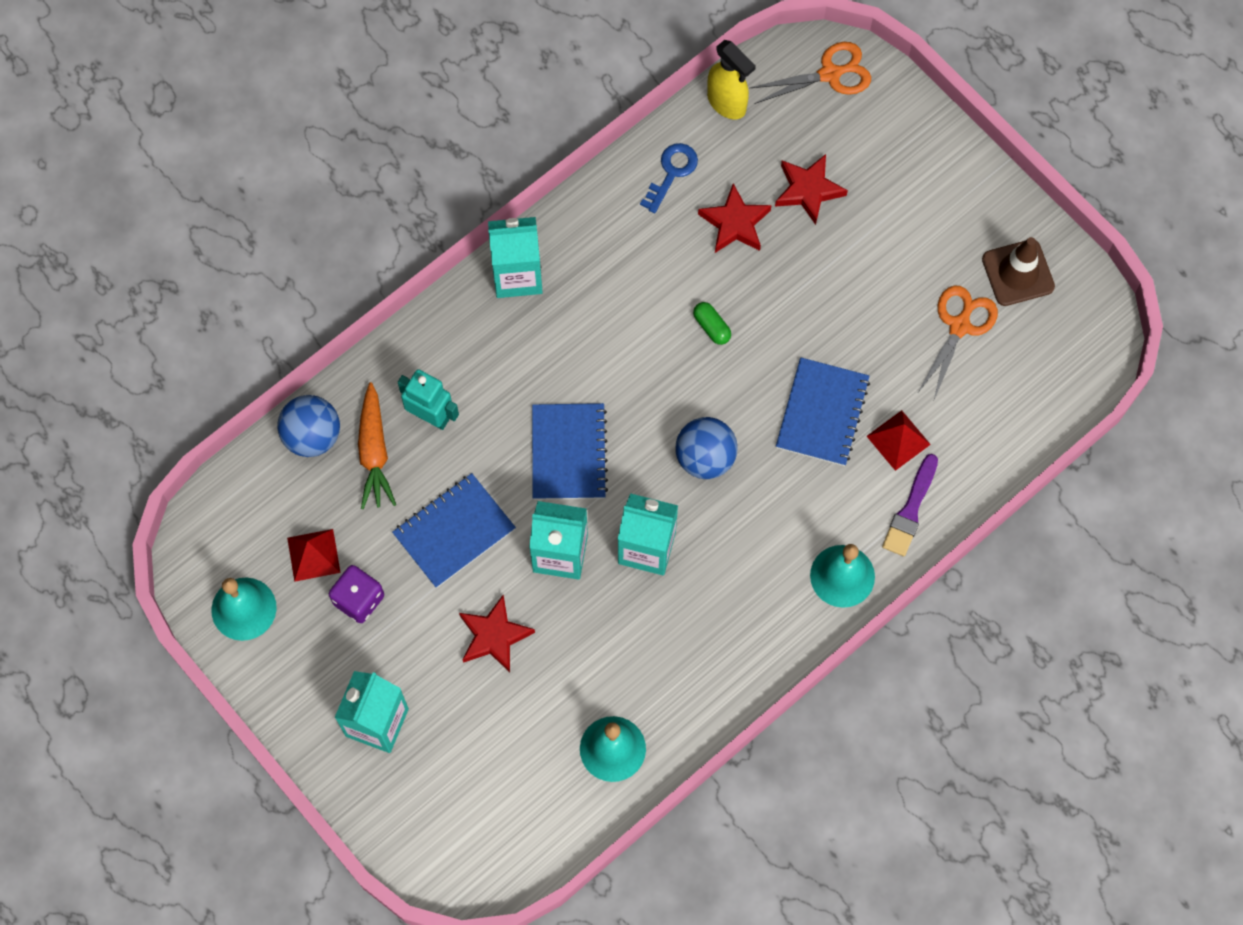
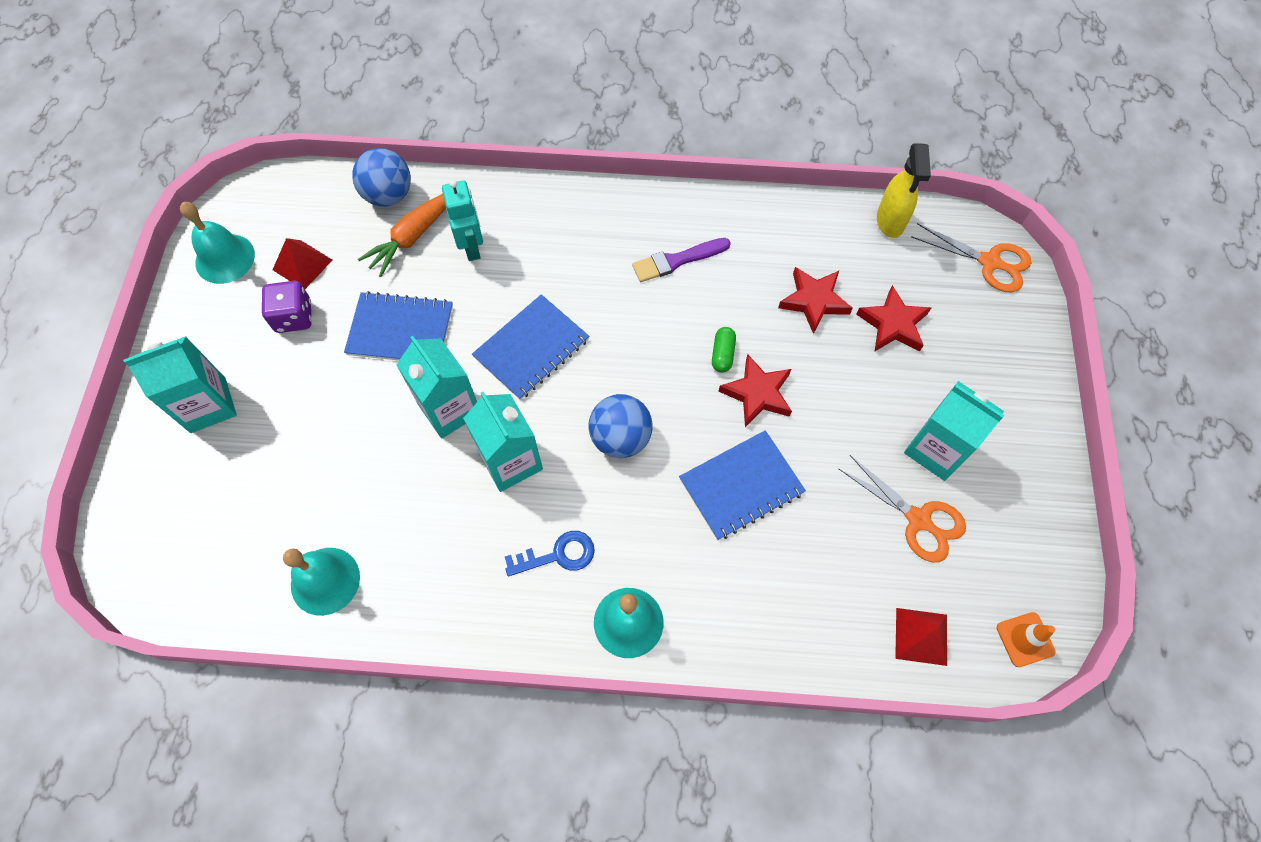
camera: 45 degrees right, 5 degrees down
(494, 636) = (344, 422): red star -> red star (757, 393)
(517, 275) = (626, 210): turquoise carton -> turquoise carton (936, 449)
(671, 173) = (802, 233): blue key -> blue key (558, 555)
(898, 440) = (780, 560): red pyramid -> red pyramid (921, 636)
(910, 510) = (735, 623): purple brush -> purple brush (677, 260)
(959, 326) = (918, 520): orange scissors -> orange scissors turned 60 degrees clockwise
(1018, 273) = (1009, 523): brown traffic cone -> none
(1095, 345) = (1025, 639): none -> orange traffic cone

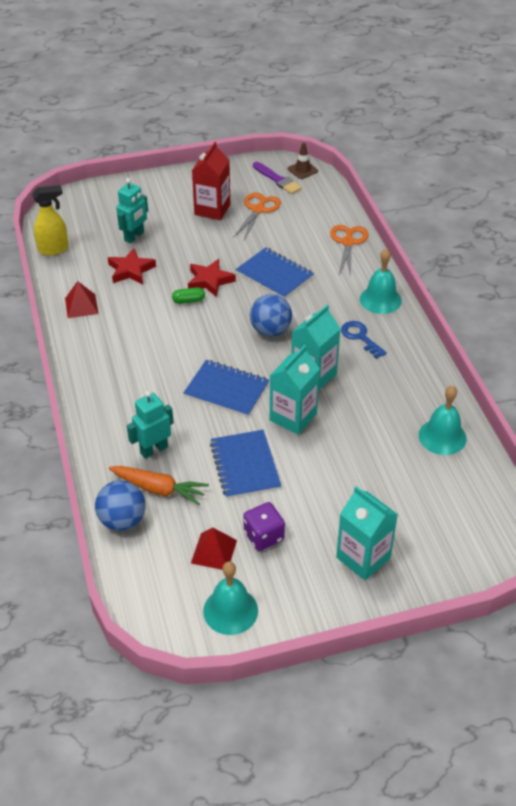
camera: 110 degrees left, 20 degrees down
(677, 260) = (123, 337): purple brush -> purple brush (277, 180)
(893, 324) = (134, 236): red star -> turquoise robot
(921, 636) = (321, 200): red pyramid -> red pyramid (81, 306)
(936, 449) = (212, 209): turquoise carton -> red carton
(990, 262) = (72, 206): orange scissors -> orange scissors (348, 242)
(1025, 639) = (302, 170): orange traffic cone -> brown traffic cone

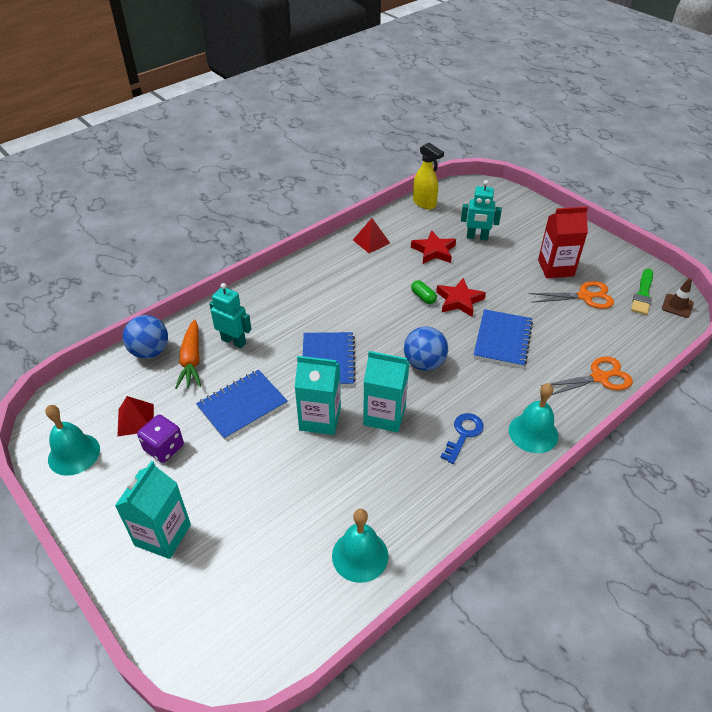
camera: 65 degrees right, 0 degrees up
(277, 180) = (643, 294): purple brush -> green brush

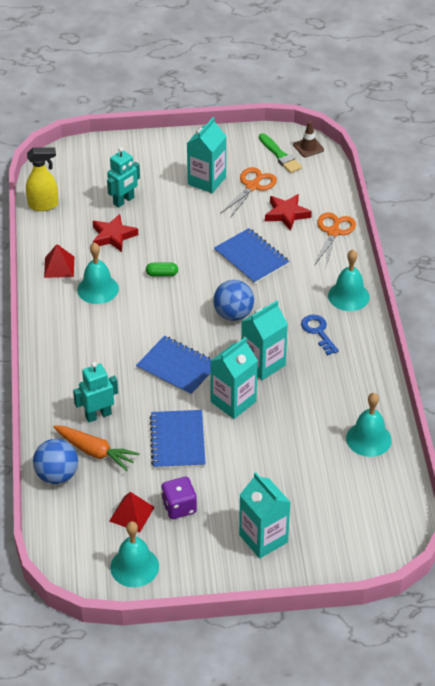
camera: 55 degrees left, 0 degrees up
(369, 272) = (98, 289): none -> turquoise bell
(459, 300) = (187, 256): red star -> red star (287, 214)
(555, 268) = (206, 181): red carton -> turquoise carton

